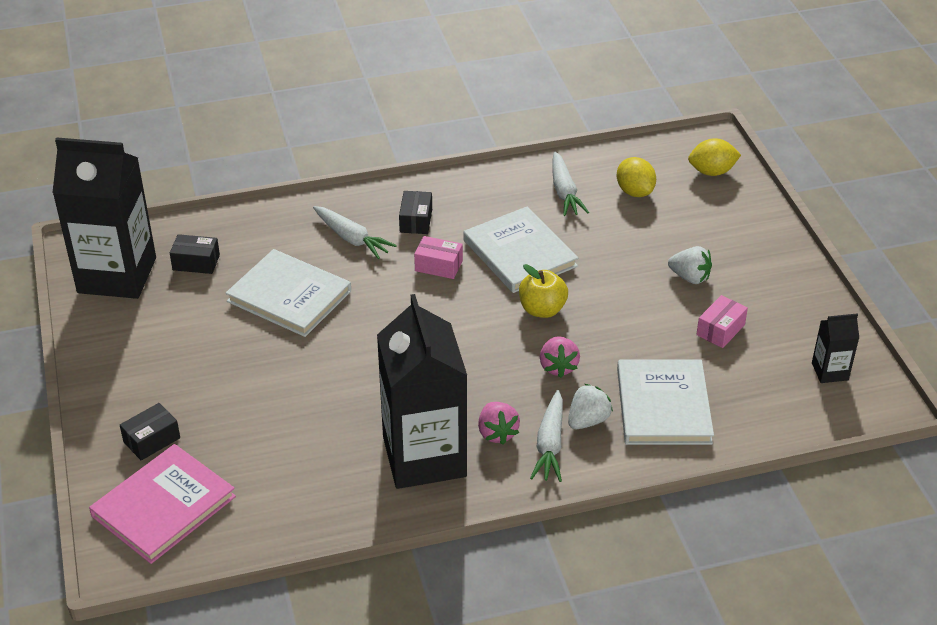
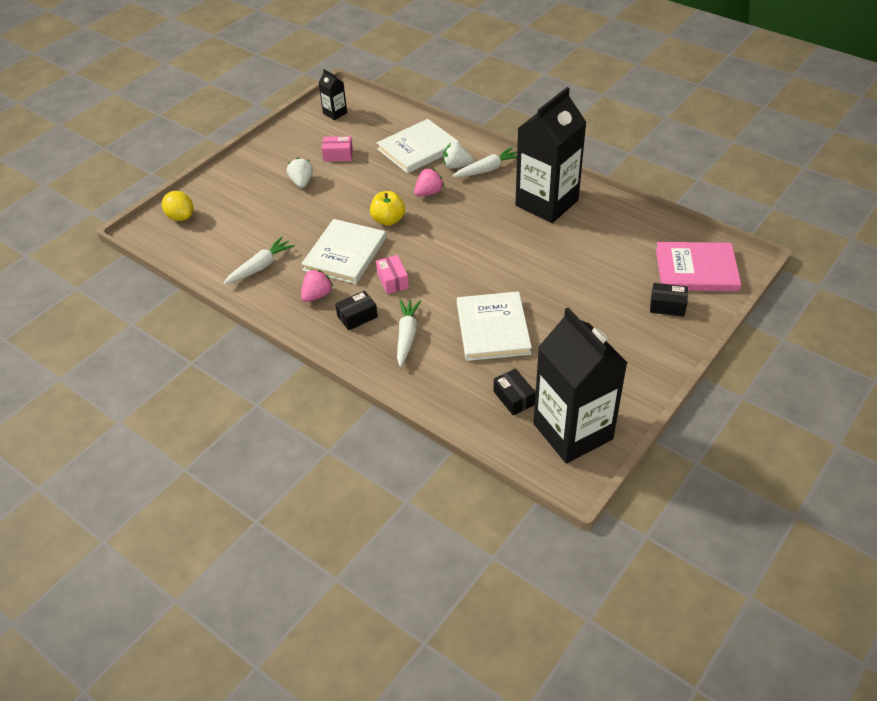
camera: 125 degrees left, 5 degrees up
(497, 433) = (501, 189): pink strawberry -> pink strawberry (317, 295)
(634, 192) = (232, 238): yellow lemon -> none

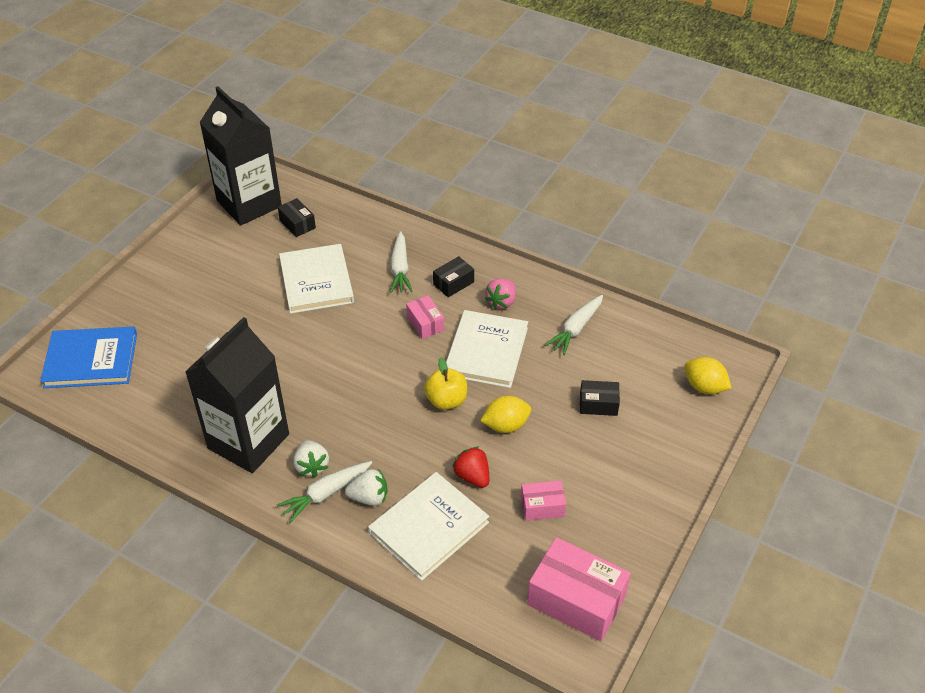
camera: 170 degrees right, 0 degrees up
(302, 182) = (575, 452): white strawberry -> white strawberry (312, 466)
(335, 113) = (576, 600): black carton -> pink box
(347, 201) = (505, 425): none -> yellow lemon
(381, 173) = (472, 476): none -> red strawberry
(429, 193) = (402, 447): pink strawberry -> none
(667, 306) = (136, 316): black box -> black box (598, 404)
(696, 269) = (91, 360): pink book -> blue book

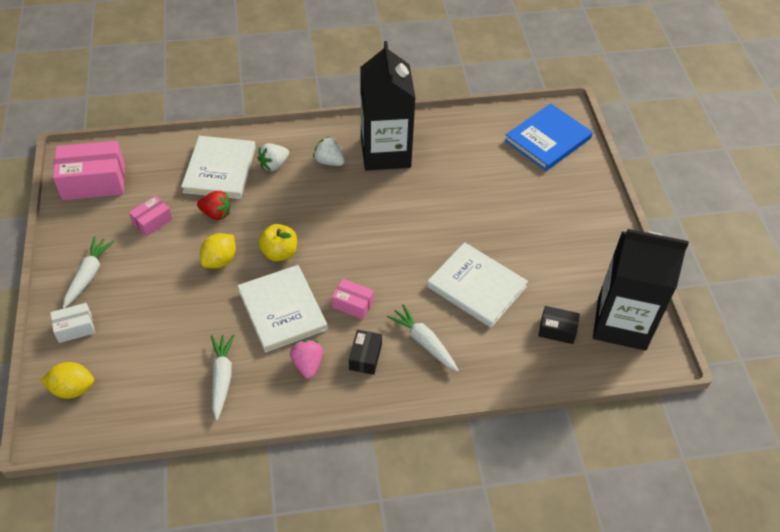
camera: 140 degrees right, 5 degrees up
(326, 494) = (303, 152): white carrot -> white carrot (88, 276)
(598, 404) = (158, 318): black box -> none
(678, 438) = (75, 328): none -> white box

